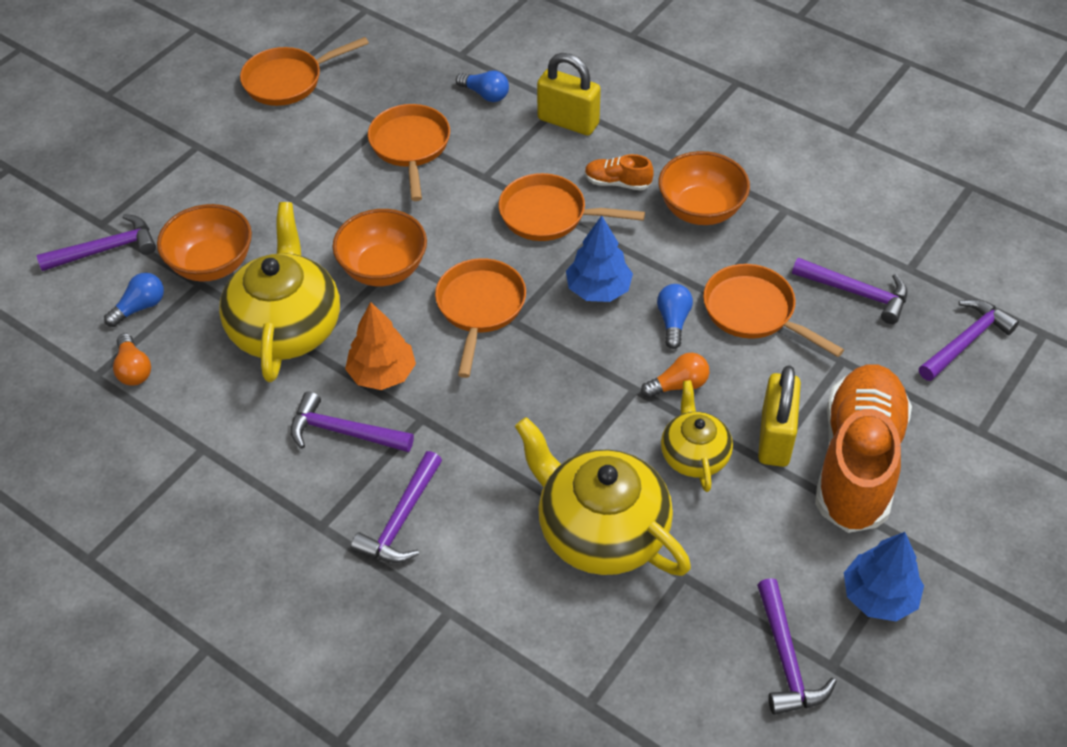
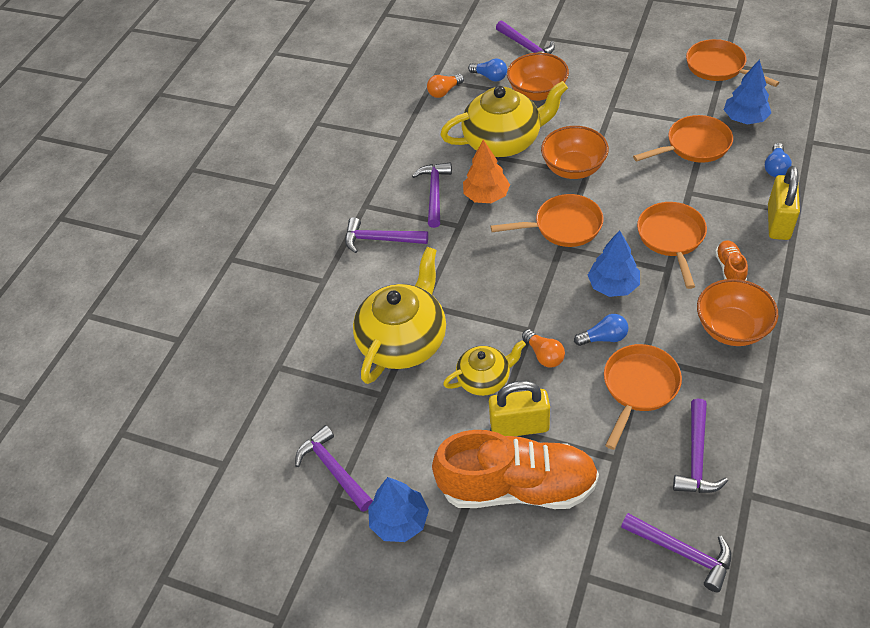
camera: 80 degrees right, 0 degrees up
(392, 90) = (745, 119): none -> blue tree
(786, 658) = (334, 469): purple hammer -> purple hammer turned 75 degrees clockwise

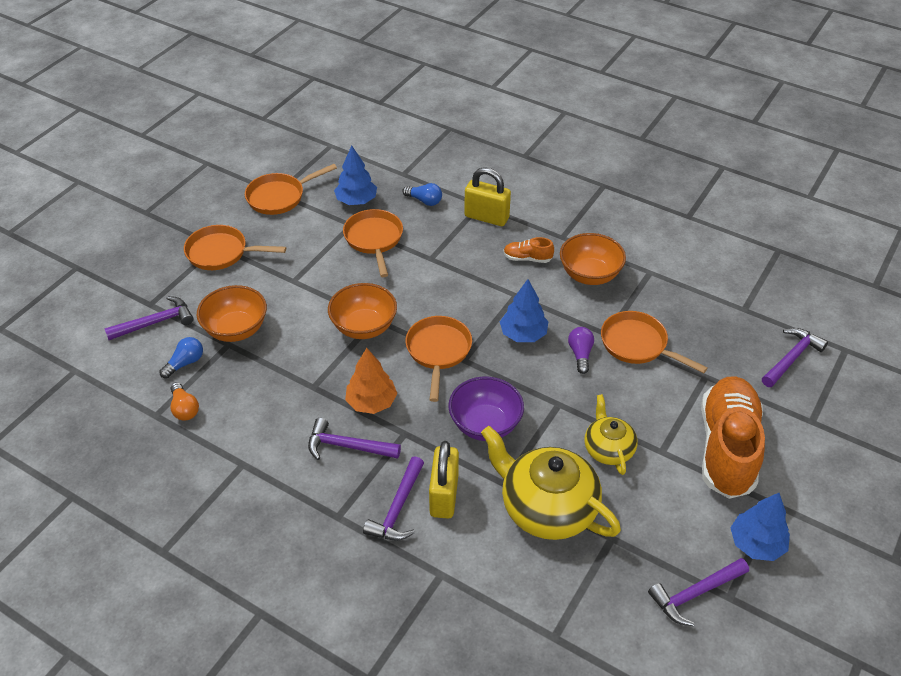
camera: 85 degrees left, 5 degrees down
(486, 278) = (485, 424): none -> purple bowl
(504, 141) = (296, 372): yellow teapot -> none
(519, 426) = (665, 433): yellow padlock -> yellow padlock (444, 495)
(544, 355) = (590, 399): orange light bulb -> none
(604, 338) = (580, 354): blue light bulb -> purple light bulb
(671, 238) = (481, 283): orange pan -> orange pan (221, 253)
(696, 456) = (709, 328): purple hammer -> none

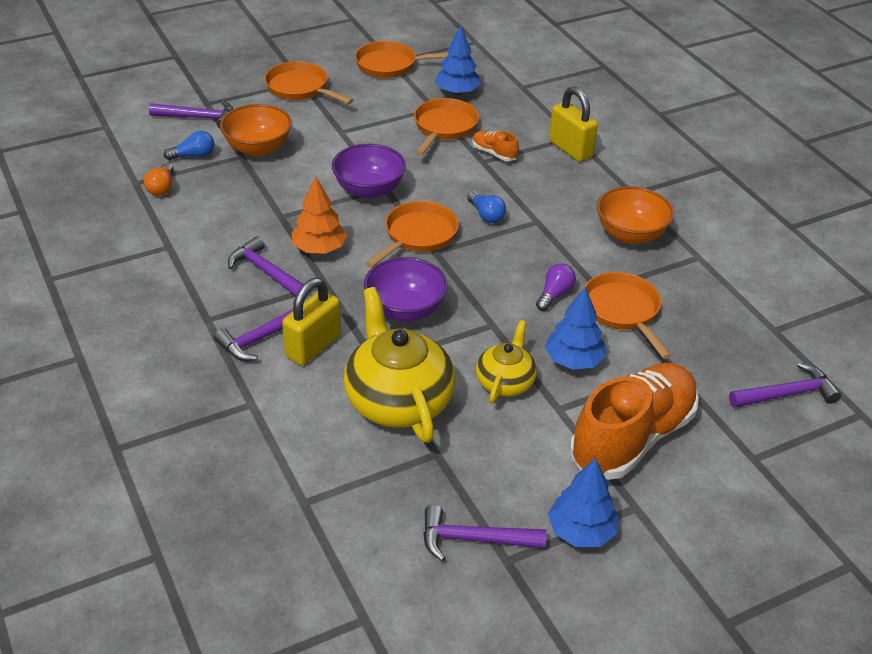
camera: 30 degrees right, 5 degrees down
(364, 327) = (369, 190): orange bowl -> purple bowl
(424, 201) = (522, 115): blue light bulb -> blue light bulb (486, 215)
(523, 334) = (513, 255): blue tree -> blue tree (573, 360)
(527, 258) = (578, 197): orange shoe -> orange shoe (494, 153)

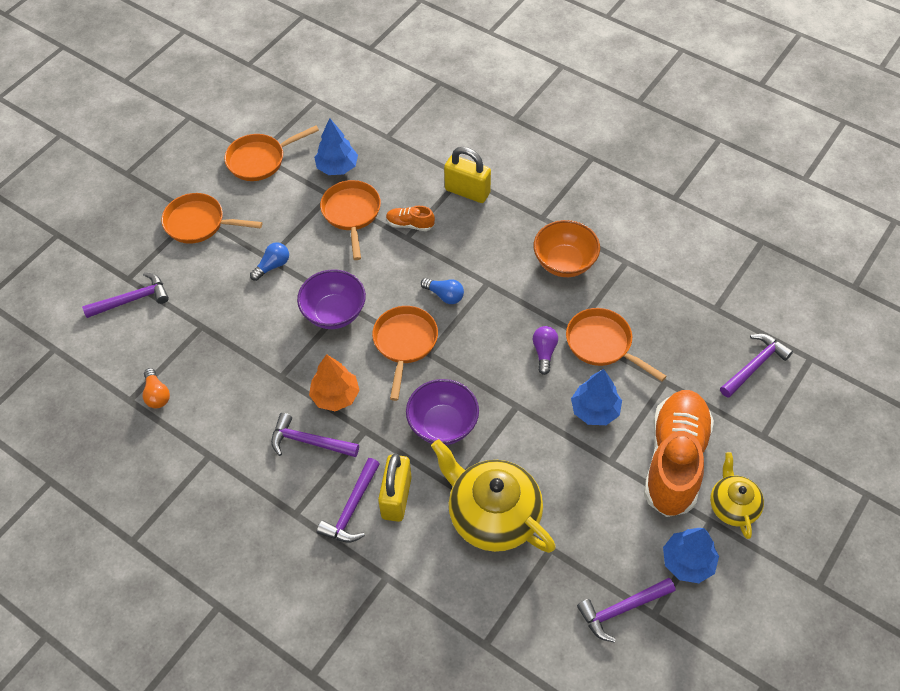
camera: 25 degrees left, 15 degrees up
(194, 156) = (159, 345): blue light bulb -> blue light bulb (272, 266)
(258, 148) = (209, 310): orange bowl -> none
(505, 382) = (559, 456): yellow teapot -> yellow teapot (733, 505)

